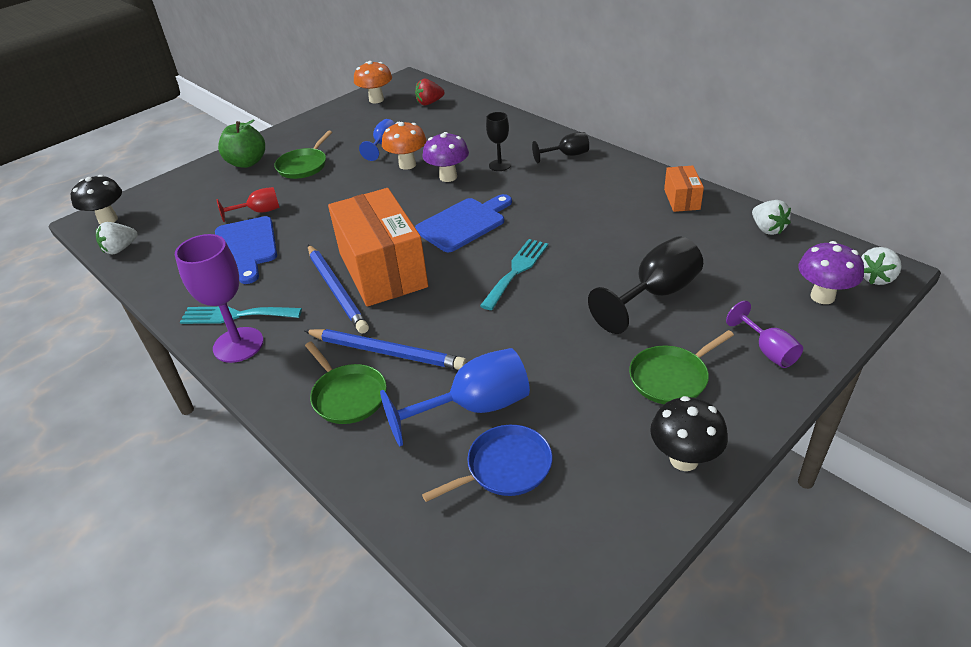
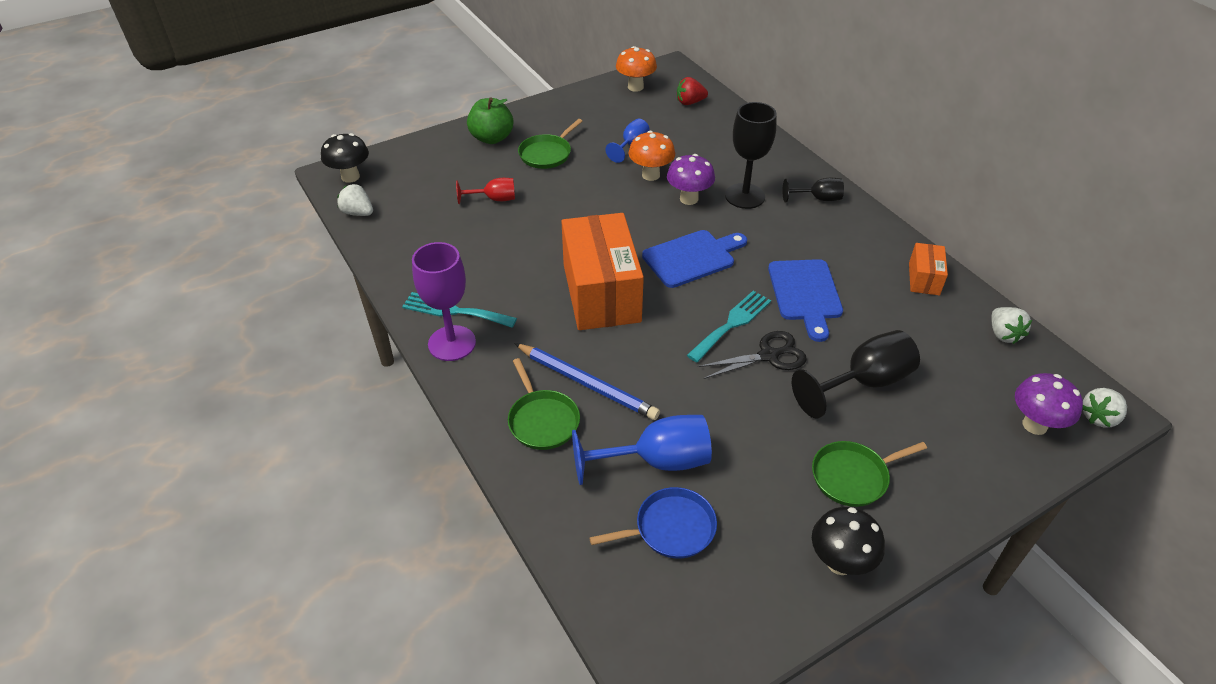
camera: 10 degrees right, 5 degrees up
(120, 249) = (358, 213): white strawberry -> white strawberry turned 60 degrees clockwise
(246, 247) = (475, 237): blue cutting board -> blue cutting board (805, 294)
(336, 290) = (552, 305): blue pencil -> none
(499, 165) = (745, 196): black goblet -> black goblet, size x1.73
(559, 290) = (768, 356): none -> black scissors
(768, 351) = (958, 471): purple goblet -> none

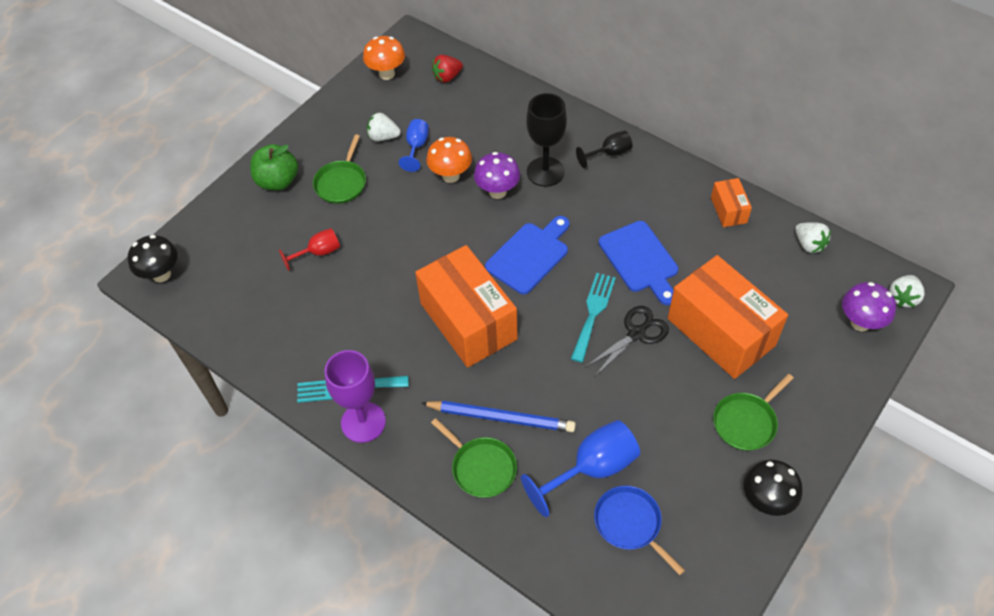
camera: 20 degrees left, 10 degrees up
(358, 213) = (194, 314): white strawberry -> white strawberry (383, 137)
(670, 528) = (630, 524): blue pan -> blue pan turned 90 degrees counterclockwise
(863, 383) = (721, 332): black goblet -> orange box

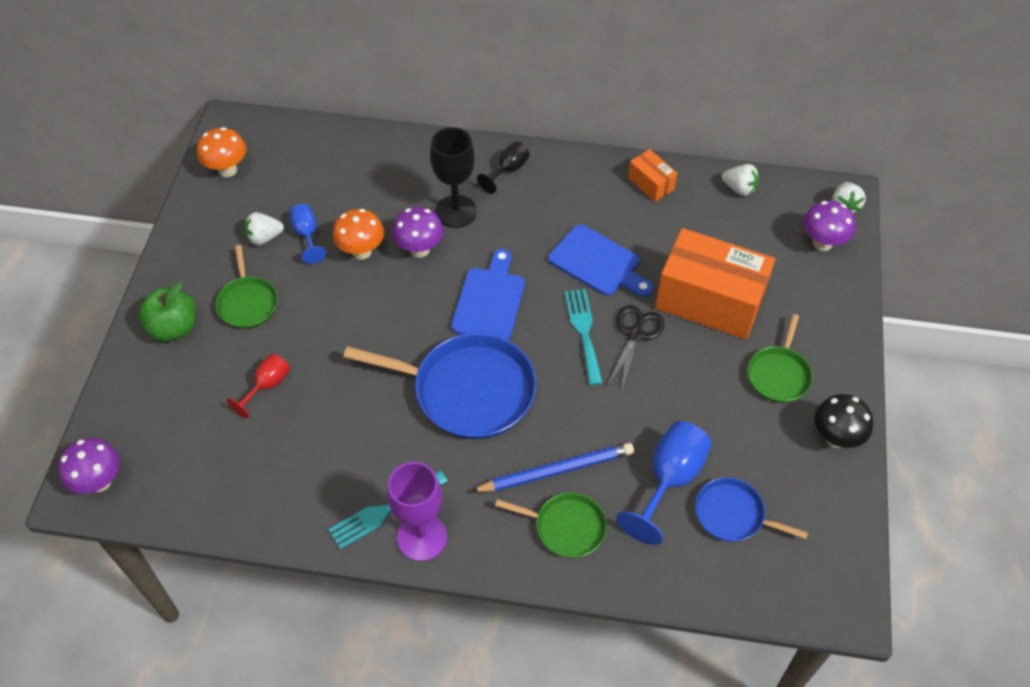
camera: 30 degrees left, 0 degrees up
(161, 274) = (99, 481): black mushroom -> purple mushroom
(447, 77) = (296, 151): red strawberry -> none
(468, 321) = (467, 390): orange box -> blue pan

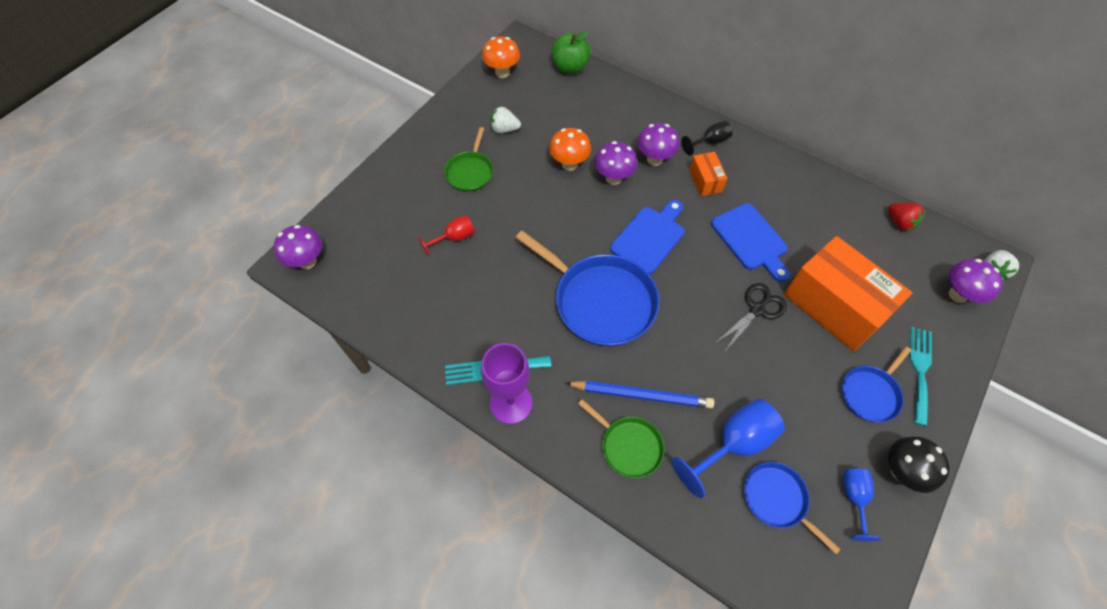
camera: 25 degrees right, 5 degrees up
(174, 328) = (411, 171): green apple -> green apple (570, 67)
(307, 235) = (535, 138): blue goblet -> blue goblet (854, 498)
(456, 211) = (654, 159): black goblet -> purple mushroom
(584, 331) = (715, 290): turquoise fork -> turquoise fork (920, 370)
(651, 184) = (823, 192): orange box -> orange box (705, 181)
(739, 189) = (899, 222): white strawberry -> red strawberry
(779, 374) = (870, 393): green pan -> blue pan

